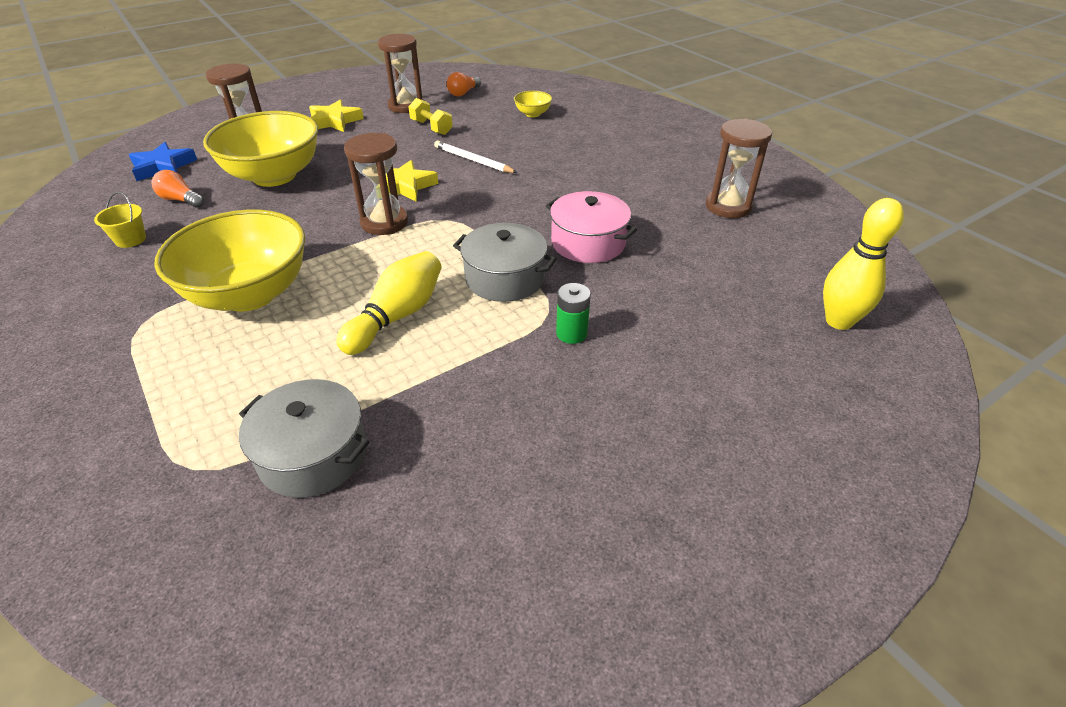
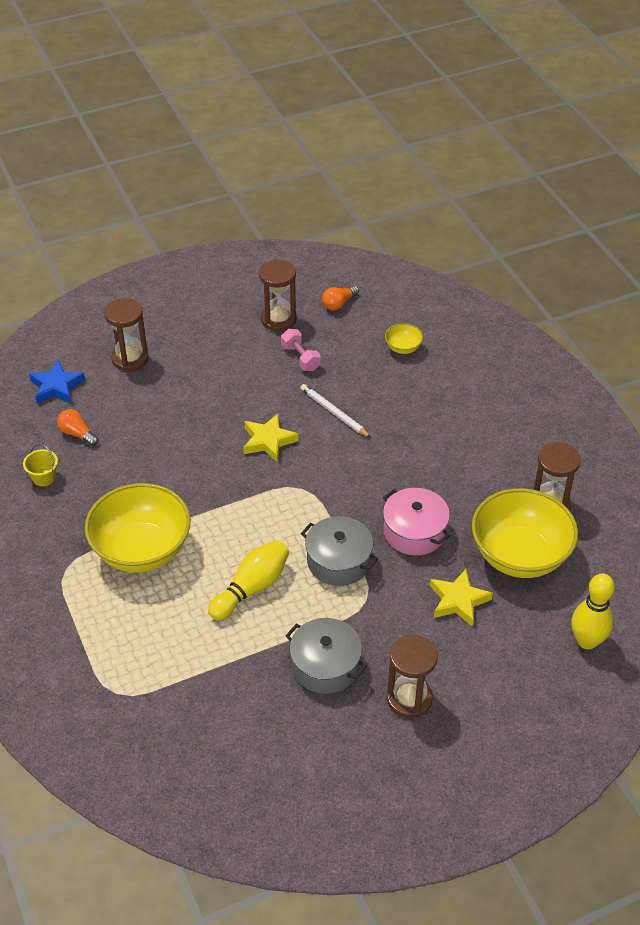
camera: 10 degrees right, 5 degrees up
(274, 176) = (154, 412): yellow bowl -> yellow bowl (519, 555)
(313, 454) = (190, 694): grey pot -> grey pot (325, 665)
(334, 121) = (208, 336): yellow star -> yellow star (458, 601)
(384, 222) = (248, 485): brown hourglass -> brown hourglass (409, 699)
(431, 127) = (300, 358): yellow dumbbell -> pink dumbbell
(571, 333) = (379, 623): green battery -> none

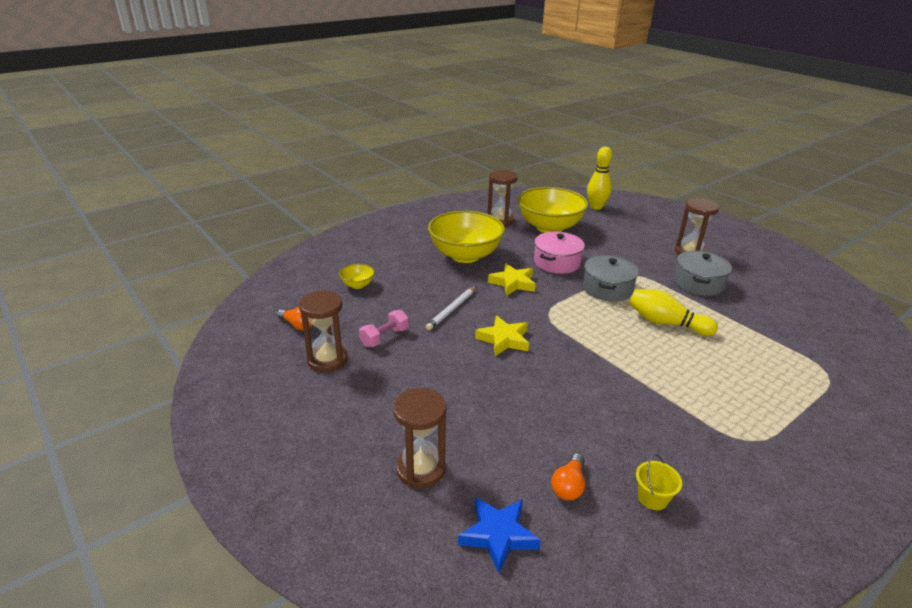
camera: 105 degrees left, 15 degrees down
(142, 550) = (682, 391): yellow bowl -> yellow bowl (465, 255)
(458, 601) = (602, 243): yellow star -> yellow star (513, 283)

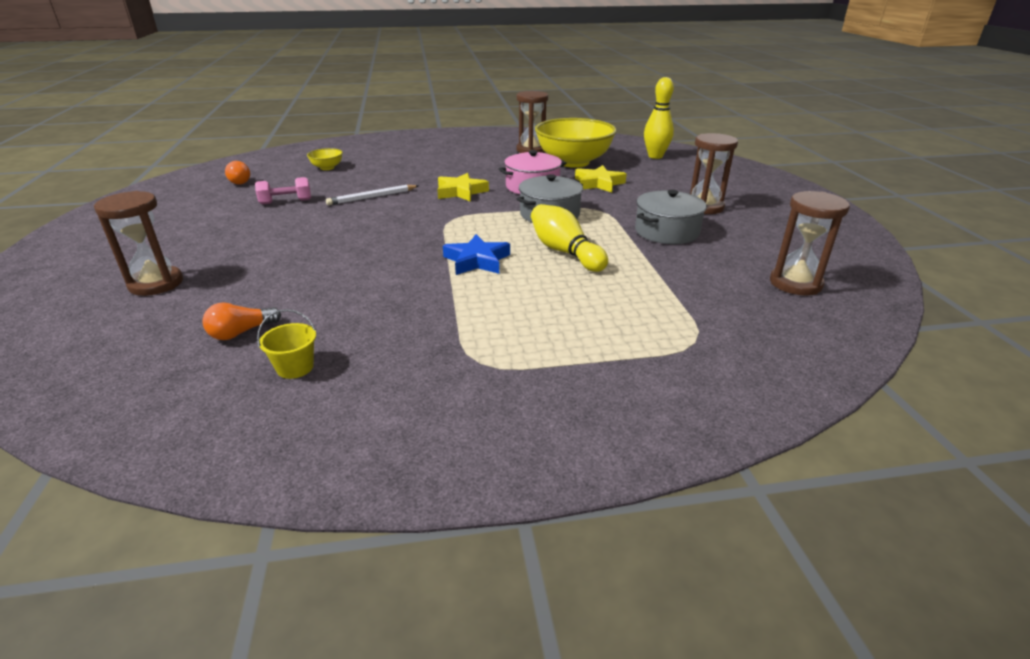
camera: 30 degrees right, 0 degrees up
(327, 360) = (220, 204): brown hourglass -> brown hourglass (795, 283)
(465, 255) = (452, 166): yellow bowl -> none
(498, 535) = (127, 342): blue star -> blue star (477, 260)
(504, 339) = (378, 225): yellow star -> yellow star (598, 183)

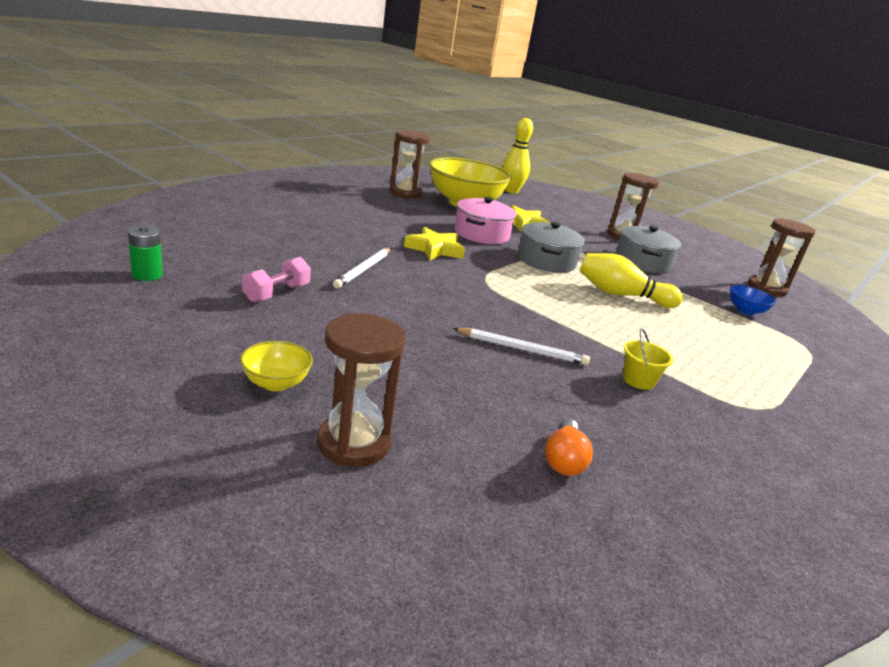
camera: 45 degrees left, 5 degrees down
(239, 181) = (147, 275): orange light bulb -> green battery
(295, 367) = (672, 471): yellow bucket -> yellow bucket (638, 380)
(327, 168) = (231, 238): yellow bowl -> yellow bowl (276, 383)
(371, 266) = (522, 349): none -> white pencil
(477, 260) = (584, 319): blue star -> none
(696, 295) = (745, 311): none -> blue bowl

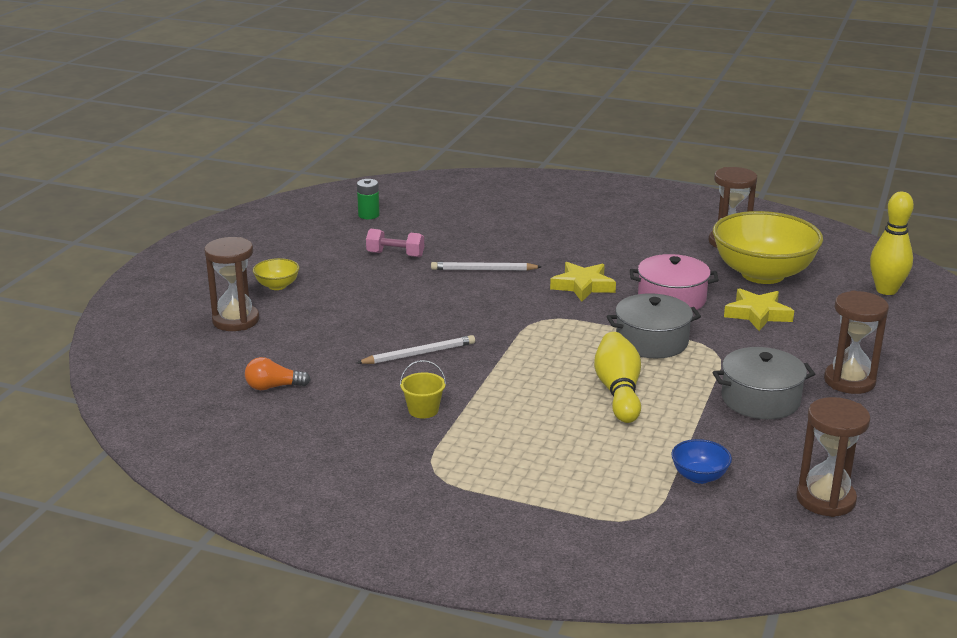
camera: 75 degrees right, 0 degrees up
(522, 349) = (419, 354): white pencil -> white pencil turned 105 degrees counterclockwise

